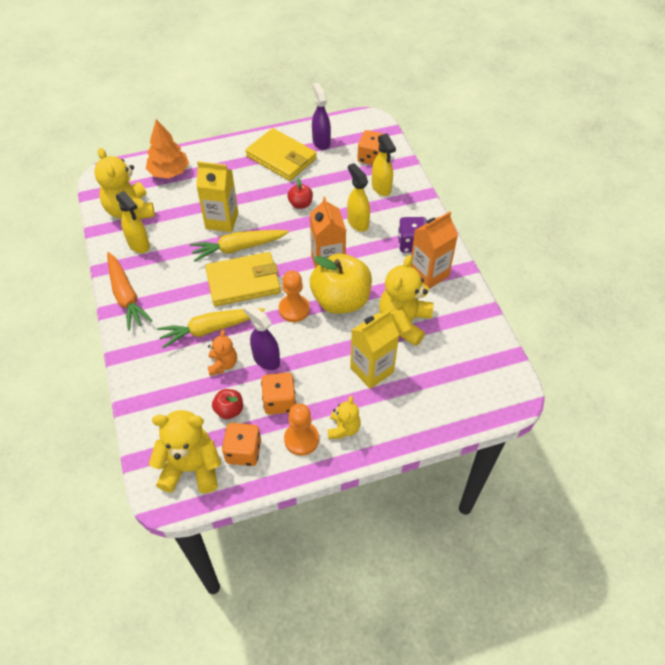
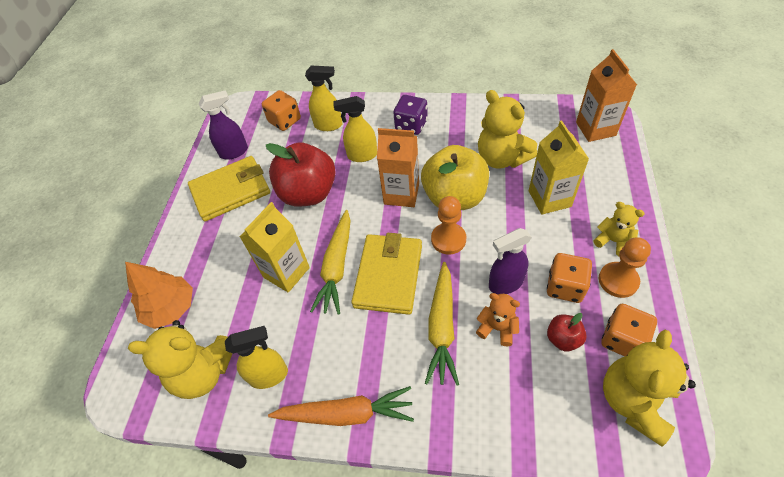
camera: 60 degrees left, 0 degrees up
(300, 204) = (308, 193): red apple -> red apple, size x2.18
(321, 142) = (234, 152): purple spray bottle -> purple spray bottle turned 150 degrees clockwise
(429, 274) = (453, 124): orange carton -> orange carton (595, 129)

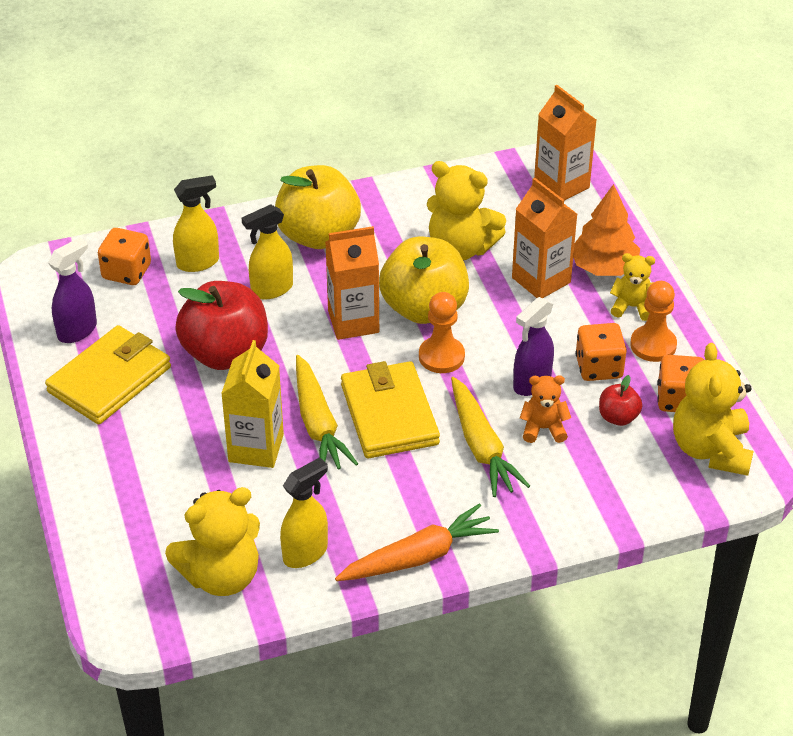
camera: 30 degrees left, 10 degrees down
(170, 308) = (126, 530): orange tree -> orange tree (604, 267)
(411, 125) = (318, 235): purple dice -> yellow apple
(549, 198) = (541, 280): yellow carton -> orange carton

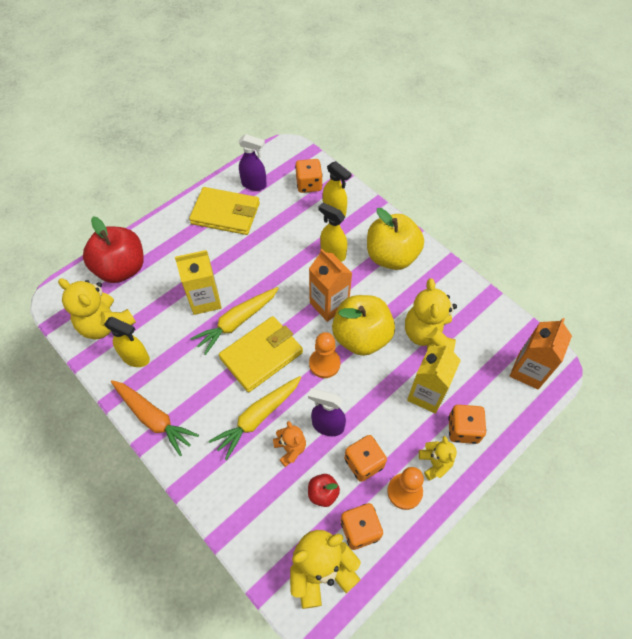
camera: 65 degrees right, 15 degrees up
(225, 353) = (270, 254): red apple -> red apple (121, 268)
(541, 280) = (426, 394): orange carton -> yellow carton
(604, 267) = (463, 429): orange tree -> orange dice

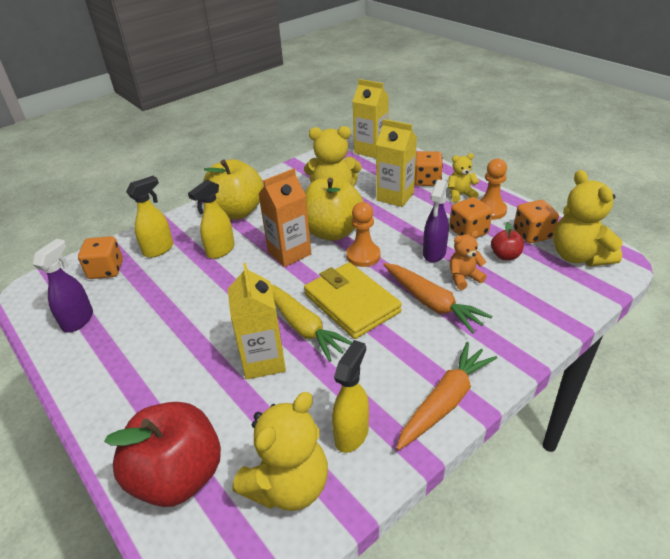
camera: 85 degrees left, 20 degrees down
(226, 213) = (117, 348): yellow wallet -> none
(258, 418) = (432, 303): yellow carrot -> orange carrot
(528, 371) = (371, 150): orange carton -> yellow carton

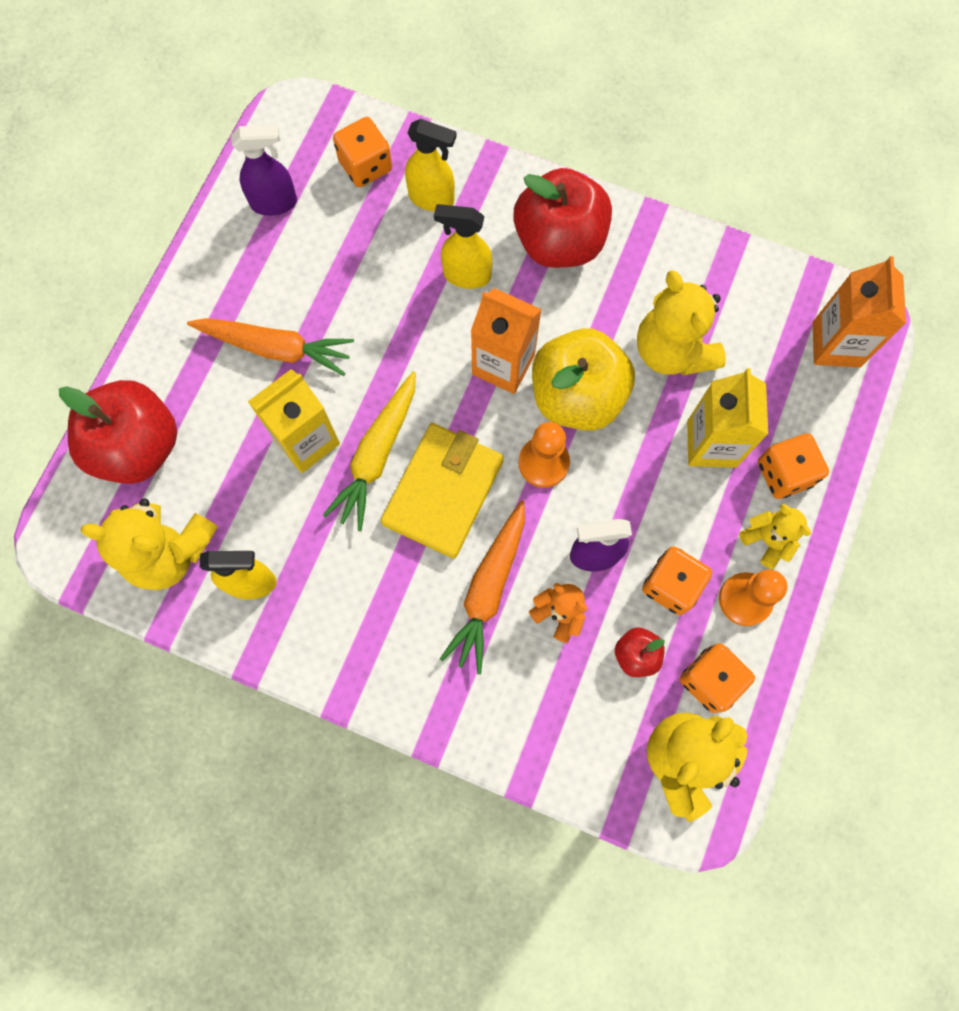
camera: 60 degrees right, 35 degrees up
(236, 212) = (559, 242): yellow apple -> red apple
(371, 150) = (836, 344): yellow carton -> orange carton
(445, 401) = (335, 662): orange carrot -> orange carrot (276, 348)

